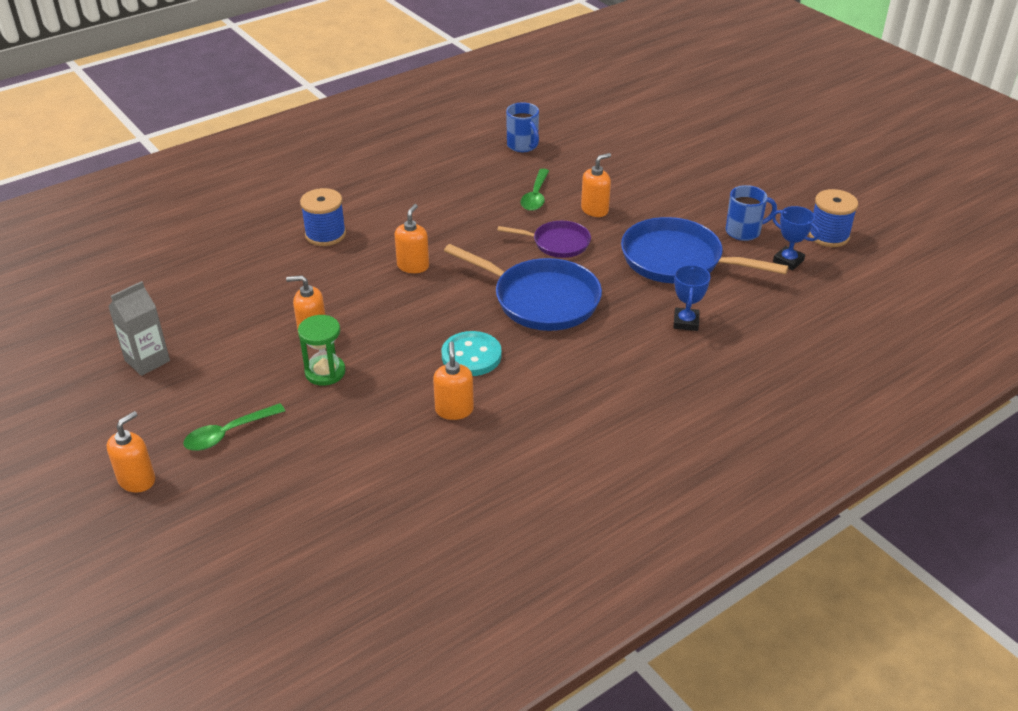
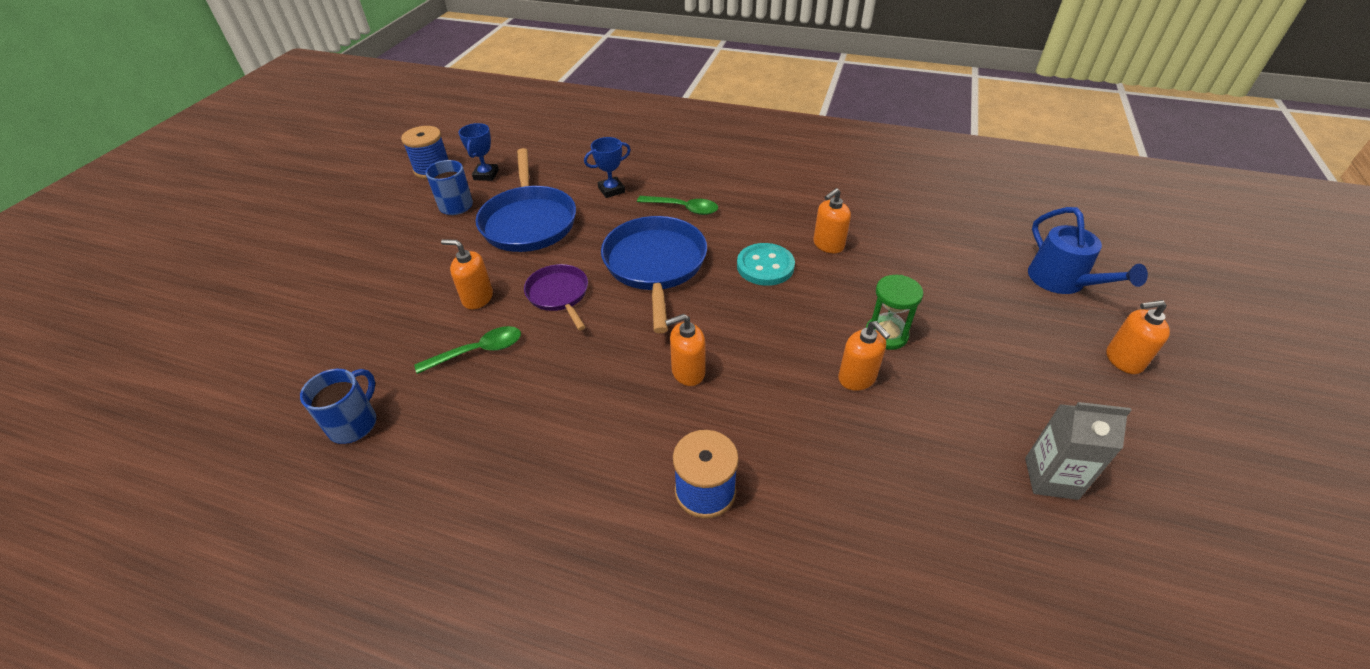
camera: 125 degrees left, 5 degrees up
(228, 434) = (1016, 343): green spoon -> green spoon (683, 208)
(229, 527) = (1062, 281): none -> blue watering can

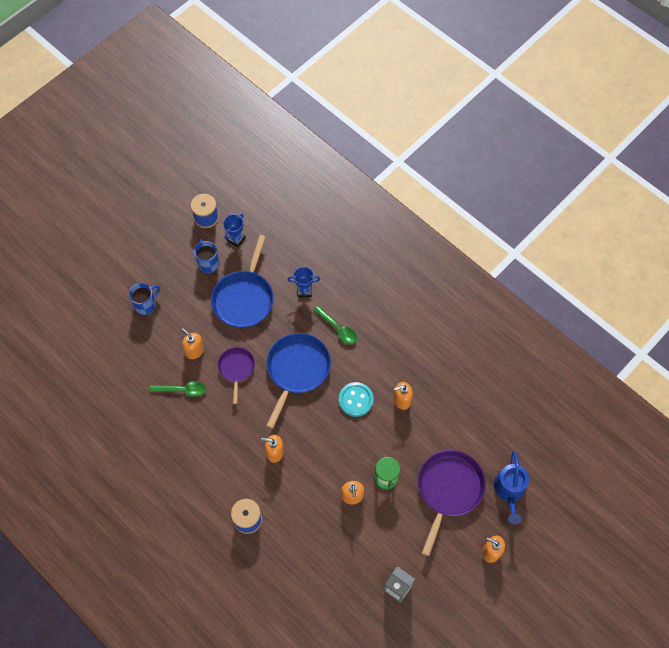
camera: 25 degrees right, 20 degrees up
(354, 424) = (114, 409): blue mug -> blue mug (146, 304)
(985, 312) = (449, 489): none -> purple pan

